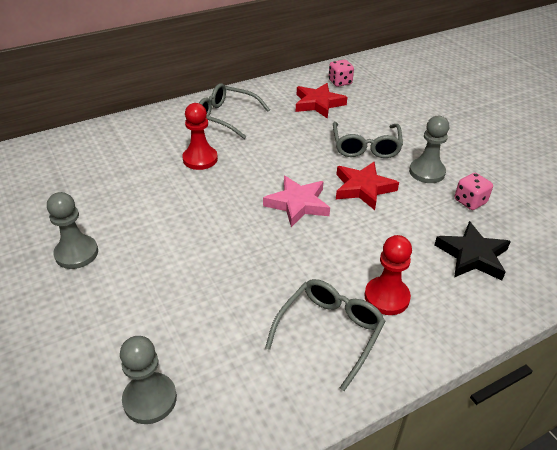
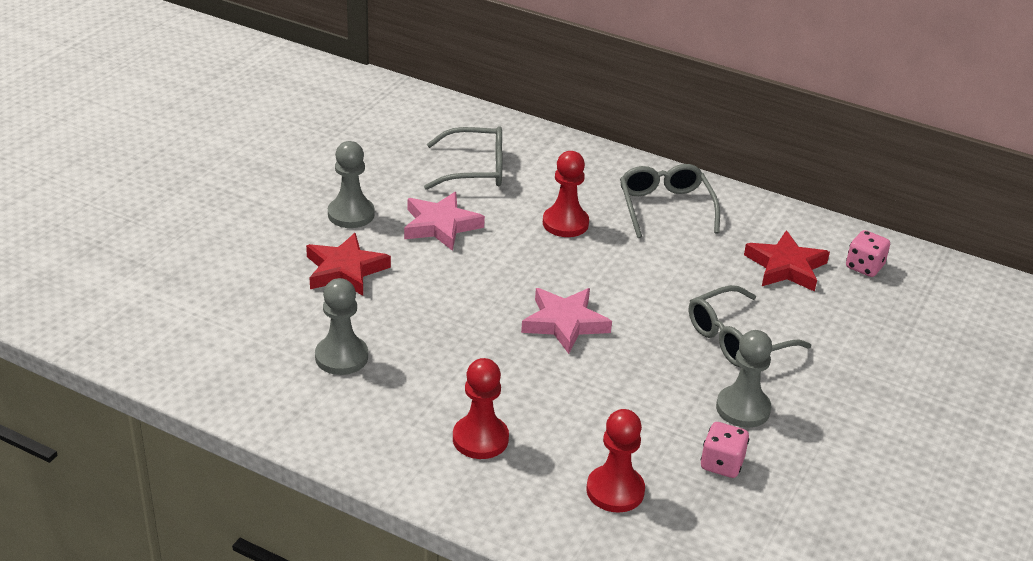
camera: 55 degrees right, 5 degrees down
(142, 213) = (440, 225): none -> pink star
(150, 399) = (233, 333): grey pawn -> grey pawn (341, 357)
(330, 332) = (396, 413): grey glasses -> grey glasses (475, 169)
(363, 188) = (648, 364): red star -> red star (345, 270)
(472, 255) = (615, 491): black star -> red pawn

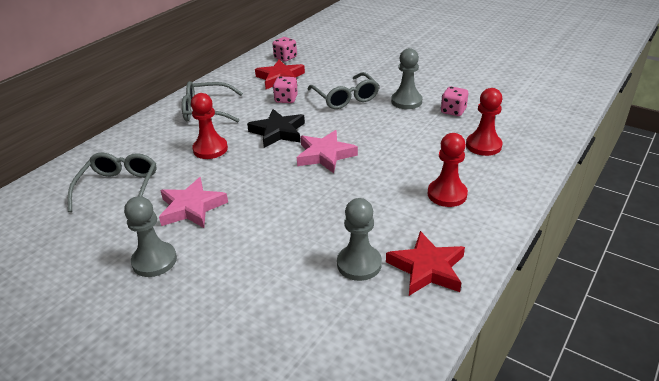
camera: 80 degrees left, 0 degrees up
(345, 270) = (239, 263): red star -> red star (427, 268)
(618, 277) = (278, 132): none -> black star
(716, 277) = (286, 99): none -> pink dice

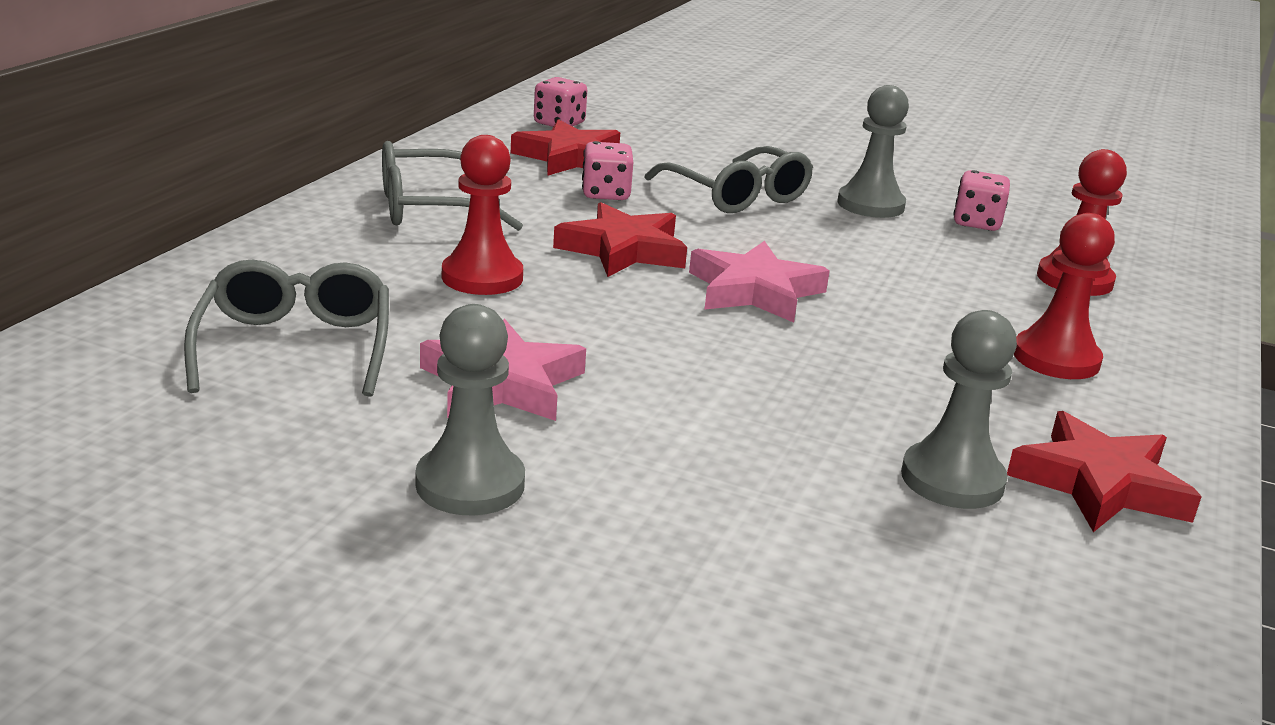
camera: 15 degrees left, 10 degrees down
(278, 132) = (623, 250): black star -> red star

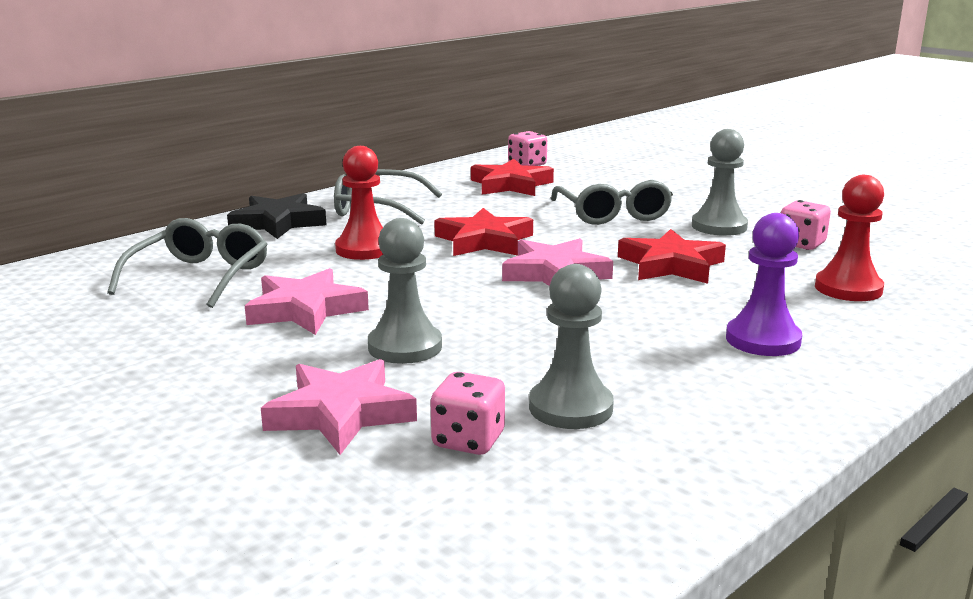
camera: 25 degrees right, 5 degrees down
(314, 243) = (278, 223): none -> black star
(470, 484) = (216, 363): grey pawn -> grey pawn (405, 347)
(605, 194) = (511, 207): pink dice -> pink dice (468, 440)
(708, 533) = (341, 413): none -> pink star
(1056, 358) = (763, 340): red pawn -> purple pawn
(1099, 484) = (698, 428): red star -> red star (671, 265)

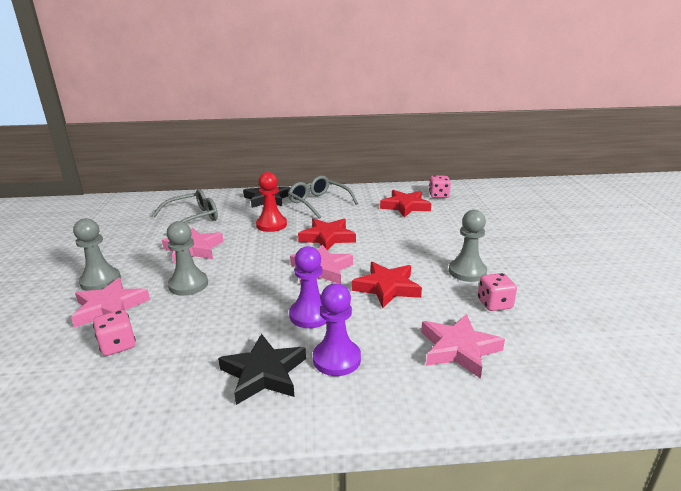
camera: 40 degrees right, 5 degrees up
(570, 407) = (180, 350): grey pawn -> grey pawn (100, 281)
(613, 214) = (422, 242): grey glasses -> none
(646, 316) = (310, 315): none -> purple pawn
(719, 382) = (264, 373): none -> black star
(848, 288) = (458, 349): red pawn -> pink star

